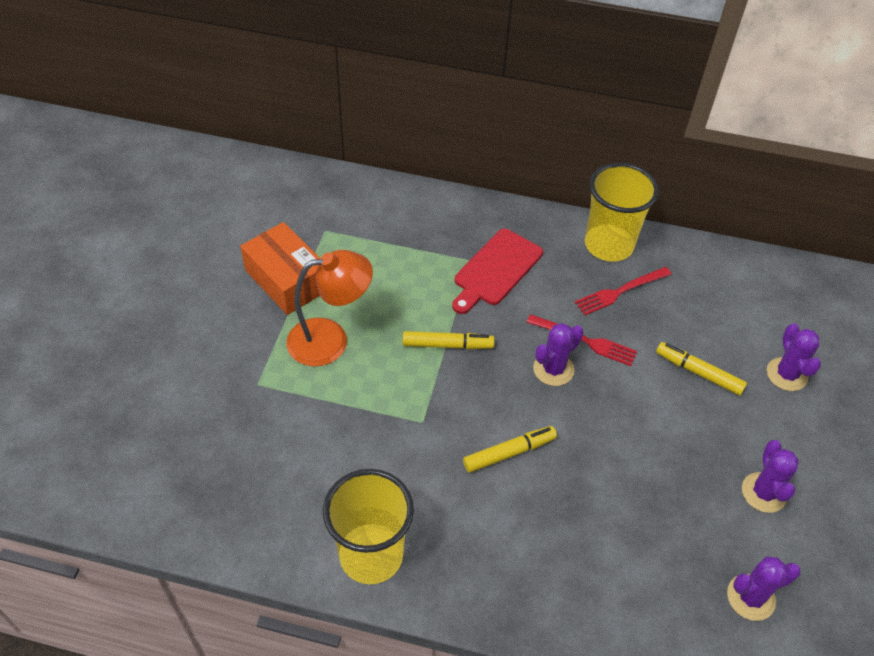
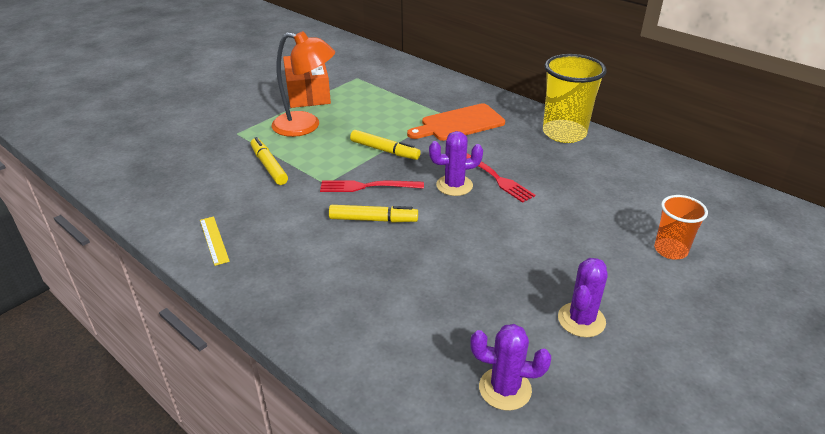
camera: 30 degrees right, 15 degrees down
(371, 555) = (214, 240): yellow cup -> yellow ruler
(495, 270) = (459, 123): red cutting board -> orange cutting board
(620, 291) = (551, 159): red fork -> red fork (367, 186)
(699, 373) = (582, 224): yellow marker -> yellow marker (269, 166)
(786, 374) = (670, 250): purple cactus -> orange cup

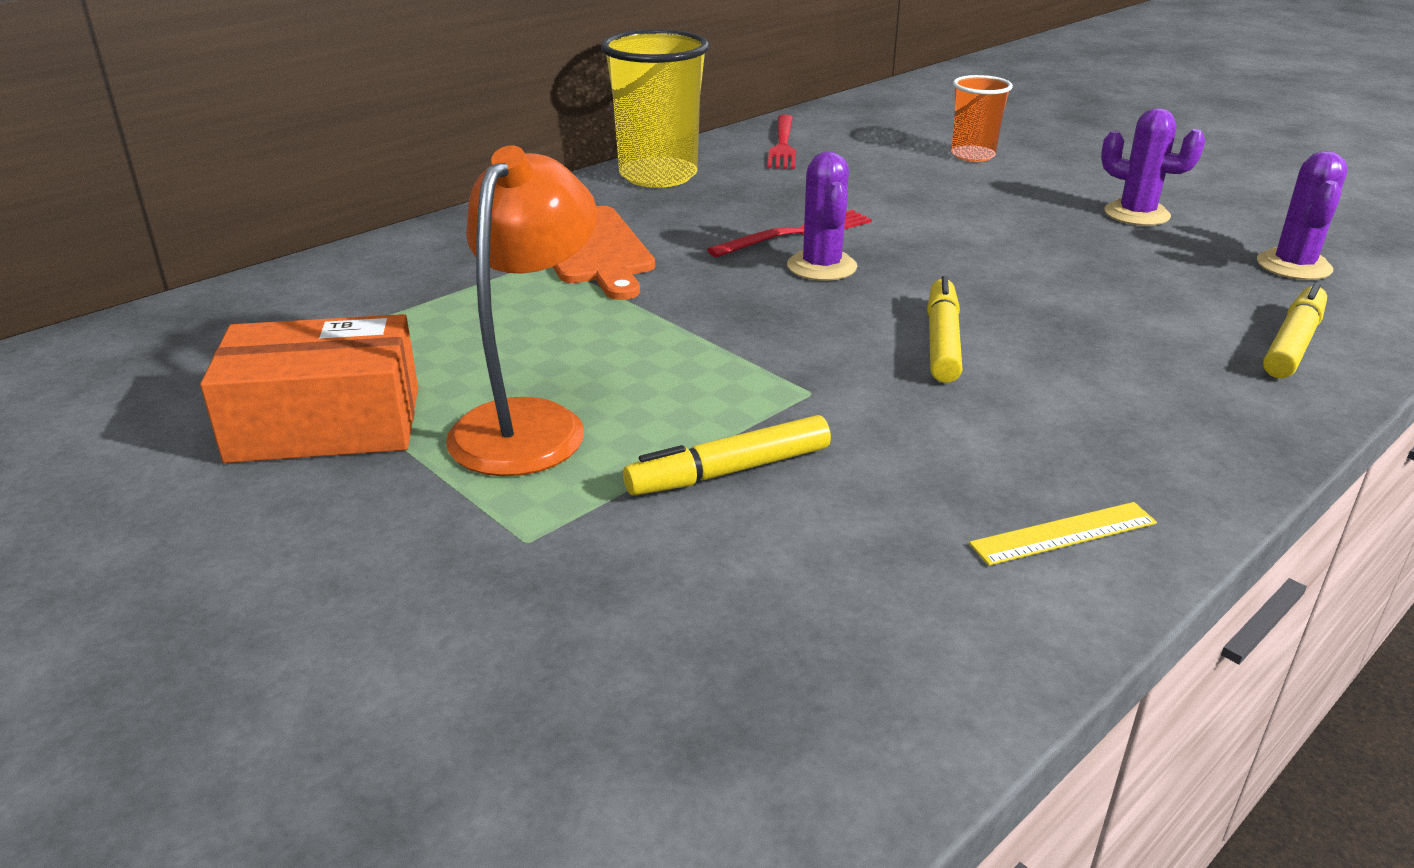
camera: 85 degrees left, 5 degrees down
(367, 186) = (825, 345): red fork -> red fork (782, 145)
(384, 150) = (681, 325): yellow marker -> yellow marker (1292, 344)

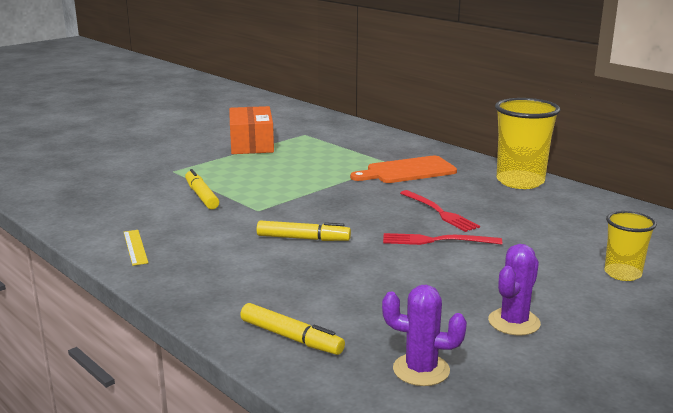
camera: 90 degrees right, 10 degrees down
(530, 422) = (245, 168): orange lamp -> none
(782, 145) = (602, 212): red fork -> red fork (436, 240)
(821, 266) = (394, 216): purple cactus -> none
(973, 155) = (622, 274): orange cup -> yellow cup

